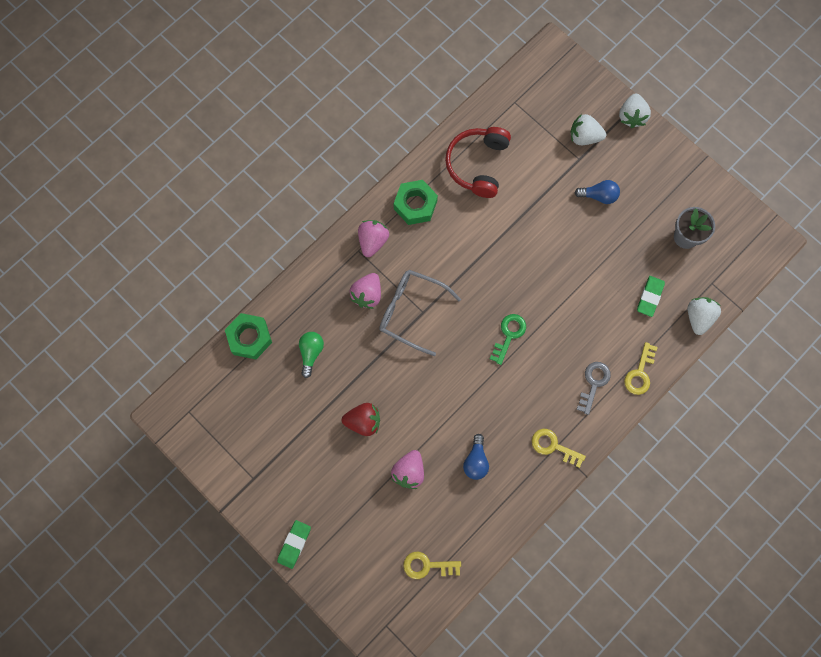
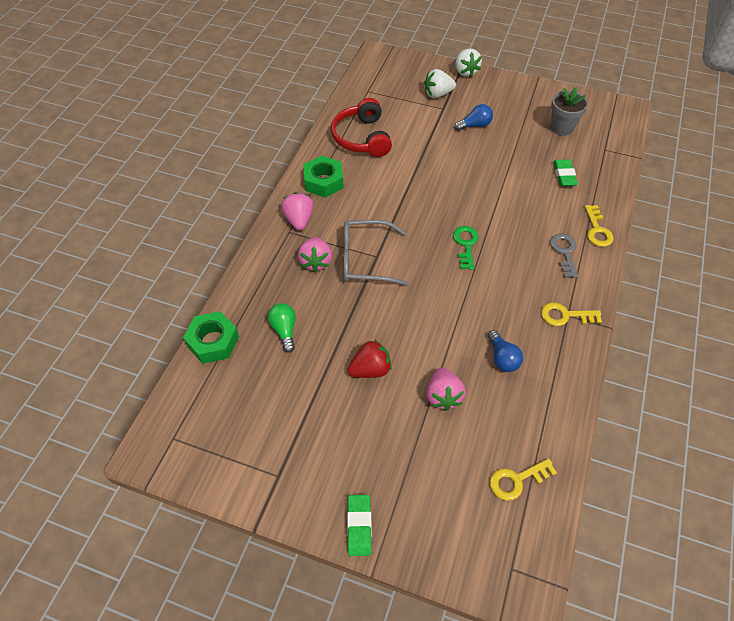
camera: 25 degrees left, 20 degrees down
(698, 317) = (613, 174): white strawberry -> none

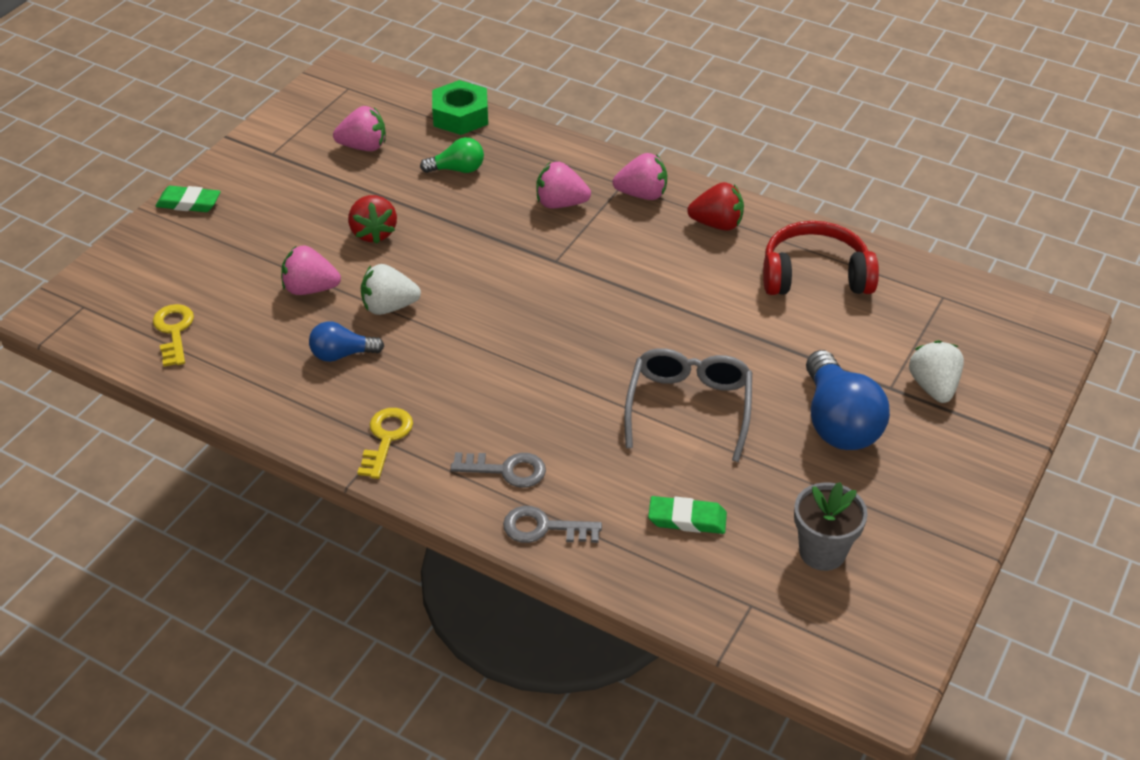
camera: 100 degrees right, 10 degrees down
(261, 403) = (363, 147): none -> pink strawberry
(323, 181) = (717, 224): green nut -> red strawberry
(365, 260) = (552, 249): grey glasses -> grey glasses (689, 407)
(465, 72) = (1007, 440): white strawberry -> white strawberry (389, 307)
(466, 245) = (553, 356): green key -> none
(475, 125) = (838, 422): blue light bulb -> blue light bulb, size x1.81
(597, 230) = (544, 528): yellow key -> grey key

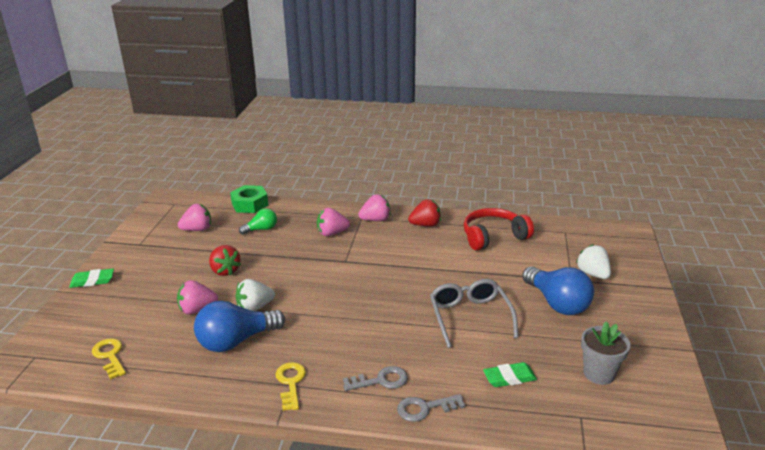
camera: 20 degrees left, 15 degrees down
(342, 354) = (236, 341): blue light bulb -> blue light bulb, size x1.81

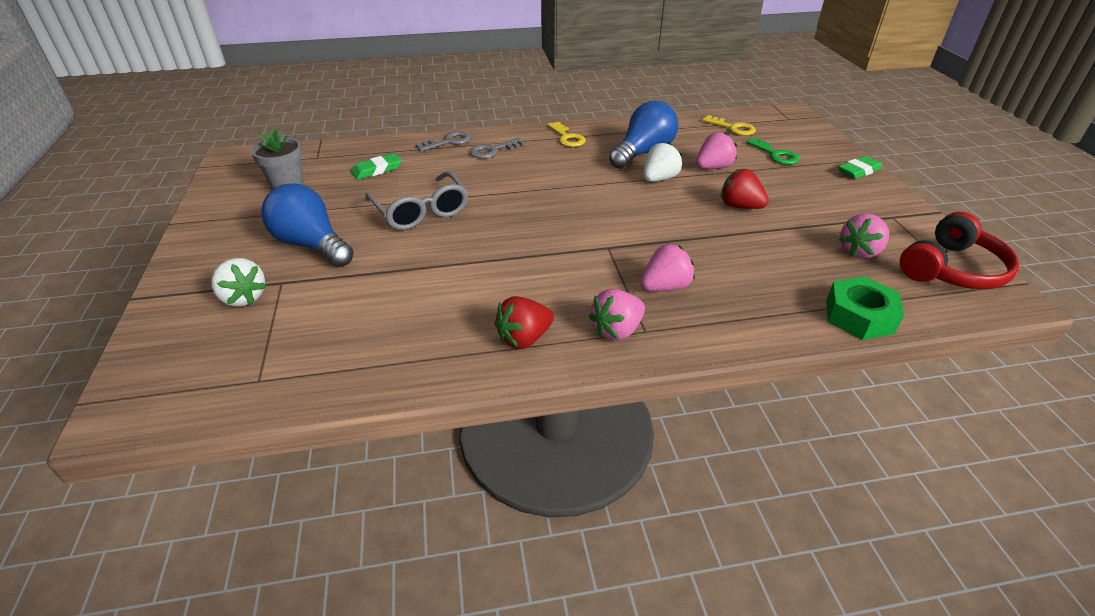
camera: 160 degrees right, 10 degrees up
(126, 312) = (775, 154): none -> green key
(261, 229) = (774, 271): green light bulb -> none
(493, 237) = (397, 337): red headphones -> red headphones (951, 269)

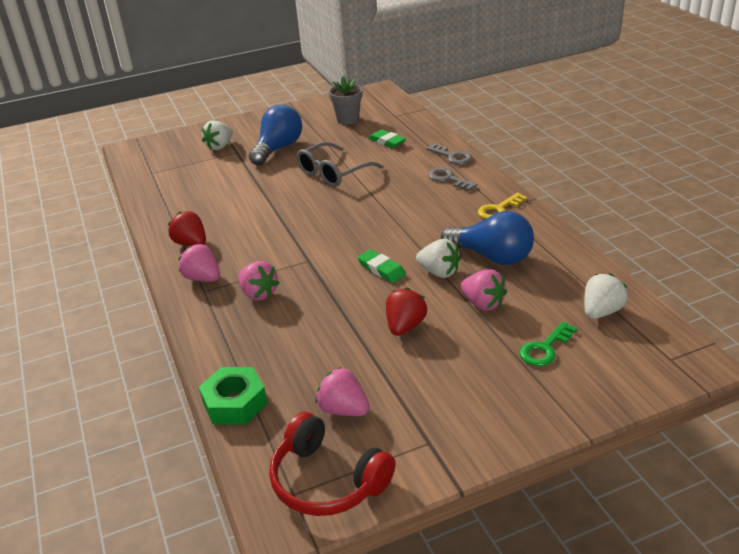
camera: 80 degrees right, 5 degrees down
(732, 128) = (601, 312): yellow key -> white strawberry
(859, 171) = (539, 420): green eraser -> green eraser (381, 269)

